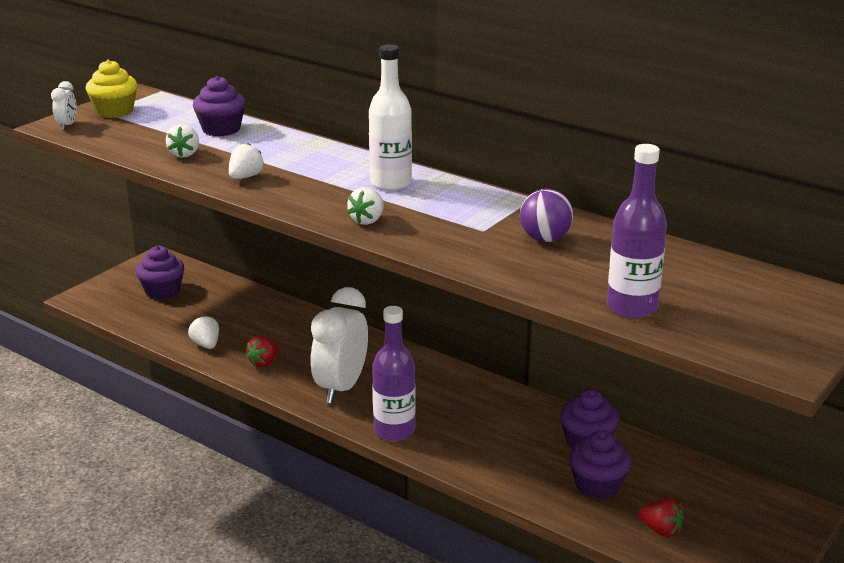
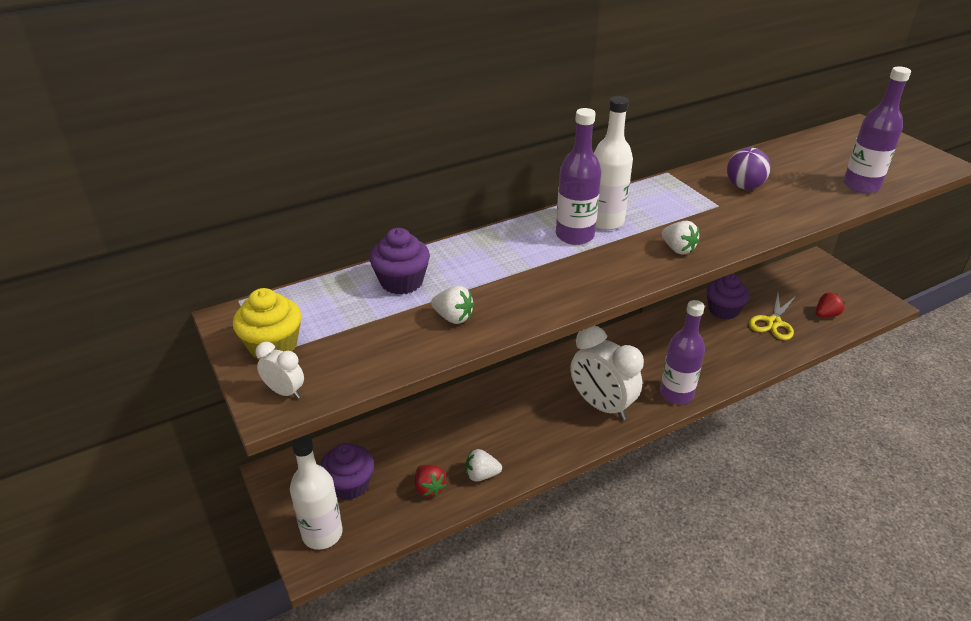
camera: 65 degrees left, 10 degrees up
(107, 294) = (322, 534): none -> white bottle
(245, 177) = (542, 291): white strawberry -> none
(264, 363) = (536, 442): red strawberry -> red strawberry (429, 488)
(351, 175) = (574, 235): none -> purple bottle
(597, 485) = (773, 322): purple cupcake -> yellow scissors

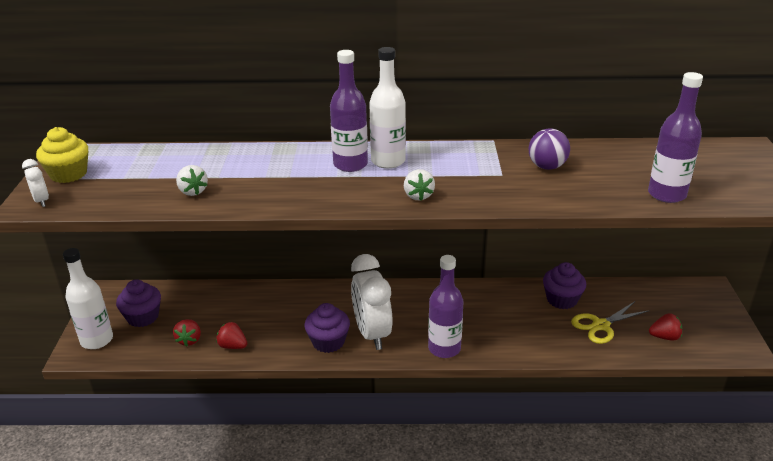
camera: 30 degrees right, 5 degrees down
(401, 282) = (190, 160): purple cupcake -> purple cupcake (328, 342)
(481, 475) = (233, 346): white strawberry -> red strawberry

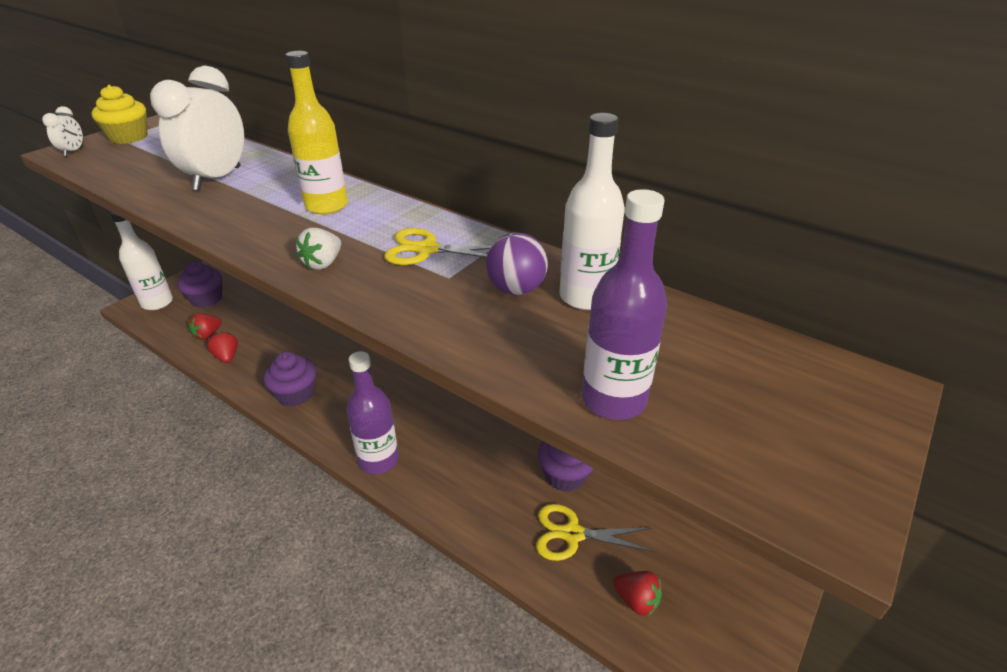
camera: 35 degrees right, 5 degrees up
(193, 191) = (169, 182): white strawberry -> none
(350, 164) = (326, 206): purple bottle -> yellow bottle
(372, 334) = (338, 406): white clock -> white clock (217, 179)
(388, 161) = (364, 216): white bottle -> white bottle (585, 297)
(463, 166) = (427, 250): none -> yellow scissors

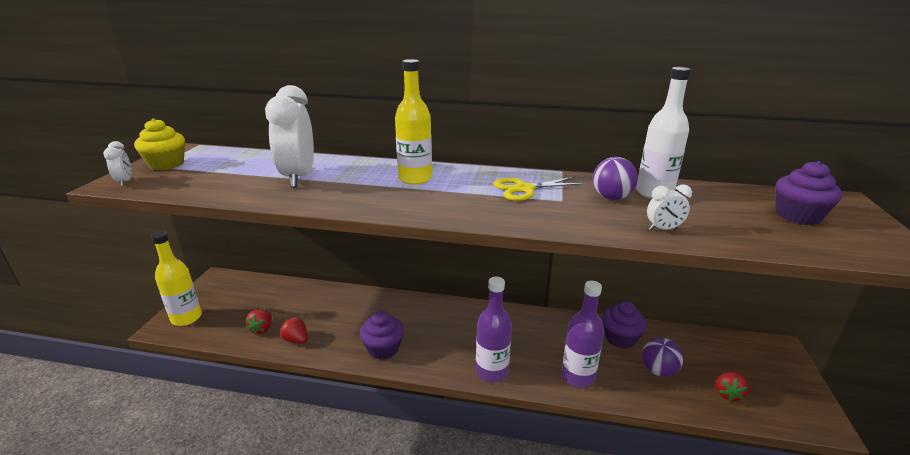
camera: 25 degrees left, 10 degrees down
(157, 303) = (186, 318): white bottle -> yellow bottle
(206, 299) = (234, 303): purple cupcake -> purple cupcake (798, 216)
(323, 263) = (468, 210): white strawberry -> none
(513, 355) = (663, 229): none -> white clock
(572, 534) = (658, 371): yellow scissors -> purple ball
(613, 400) = (745, 236): purple bottle -> purple bottle (578, 376)
(636, 600) = (728, 394): red strawberry -> red strawberry turned 105 degrees clockwise

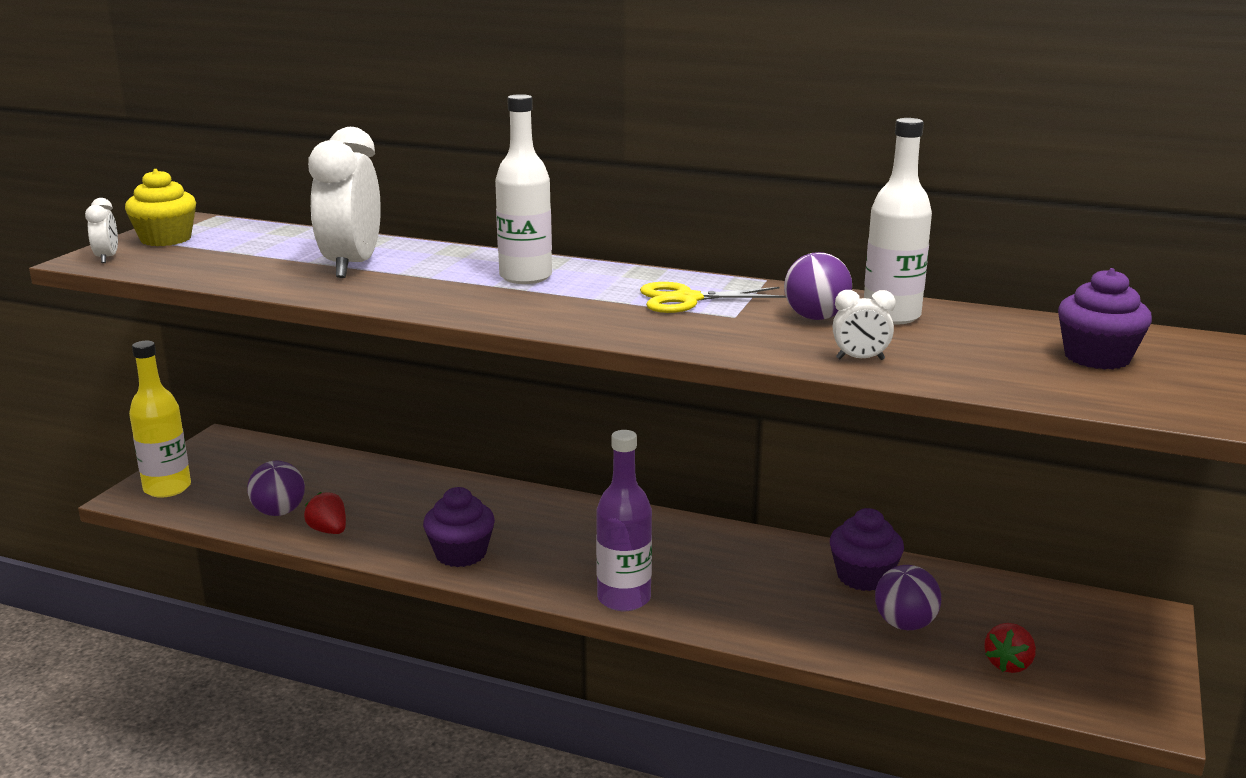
camera: 10 degrees right, 5 degrees down
(262, 329) = (279, 512): red strawberry -> purple ball
(415, 178) = (525, 277): yellow bottle -> white bottle
(578, 376) = (763, 618): purple bottle -> none

